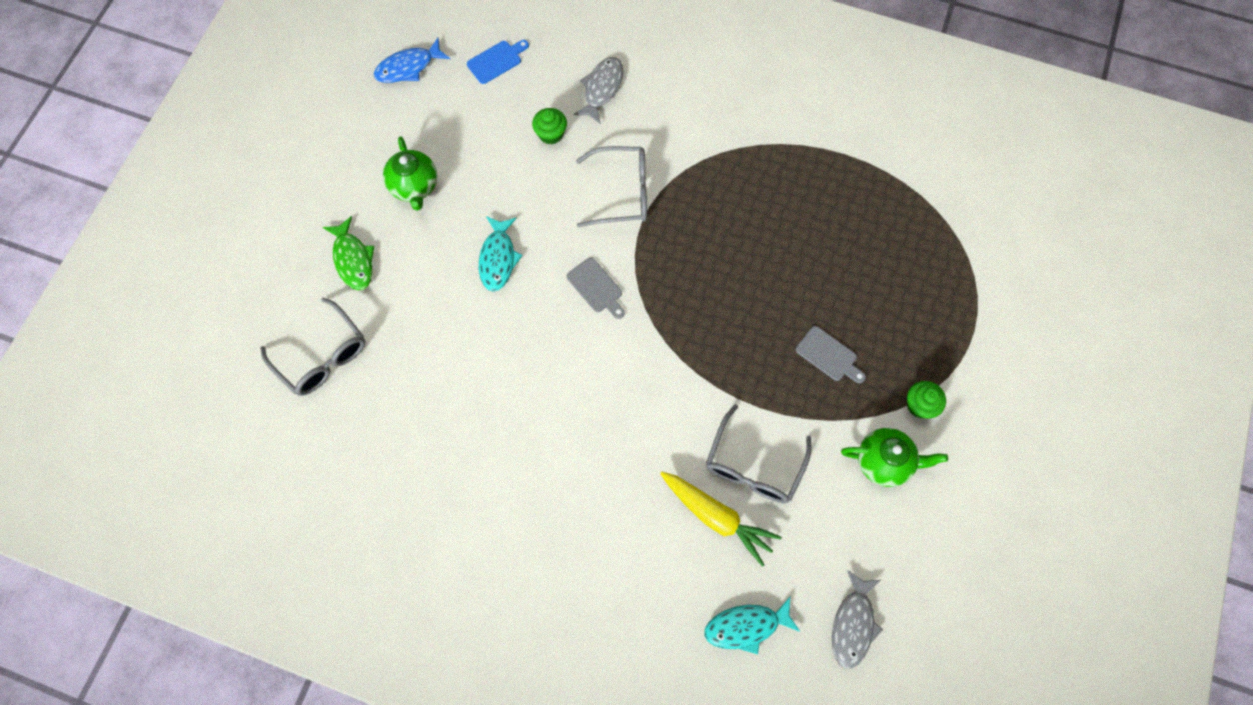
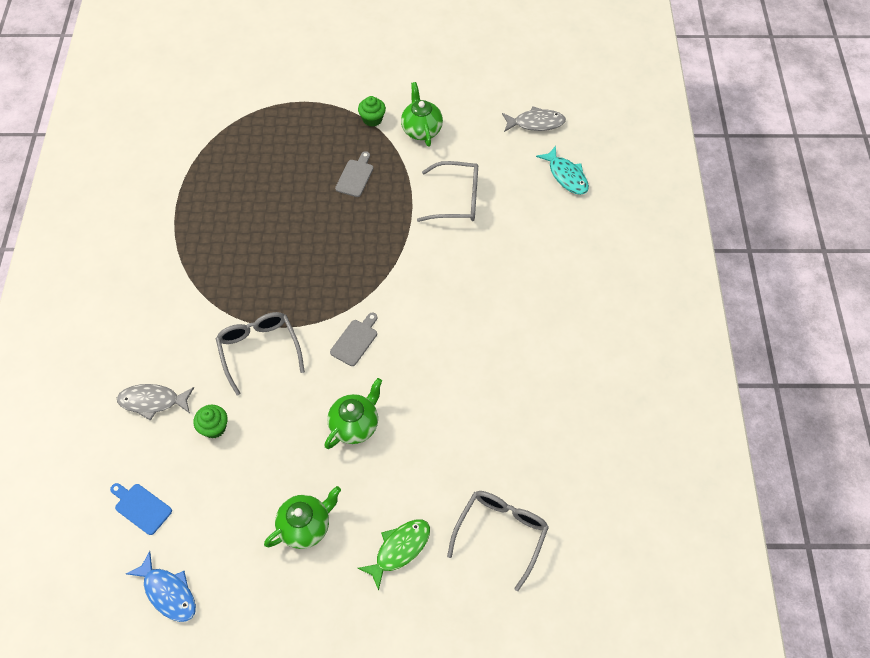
camera: 110 degrees left, 10 degrees down
(498, 258) = (355, 425): turquoise fish -> green teapot
(716, 517) = (503, 210): yellow carrot -> none

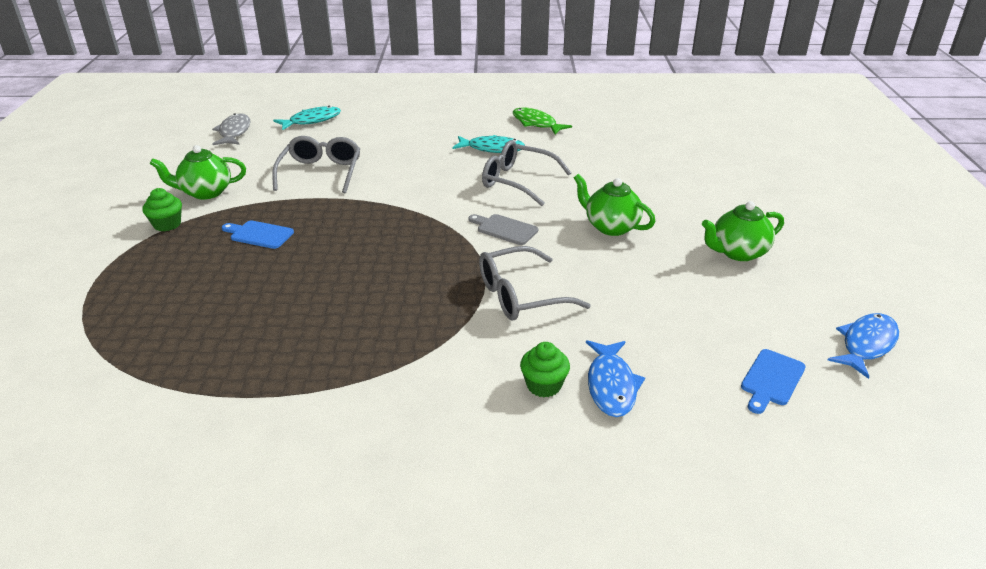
camera: 90 degrees left, 25 degrees down
(153, 401) = (611, 385): grey fish -> blue fish
(214, 427) = (638, 325): green cupcake -> green cupcake (544, 385)
(306, 526) = (737, 252): green teapot -> green teapot turned 75 degrees counterclockwise
(355, 176) = (259, 234): grey cutting board -> blue cutting board
(399, 549) = (736, 201): green fish -> green fish (536, 123)
(500, 534) = (699, 156): grey glasses -> grey glasses (518, 181)
(510, 331) = (492, 149): none -> turquoise fish

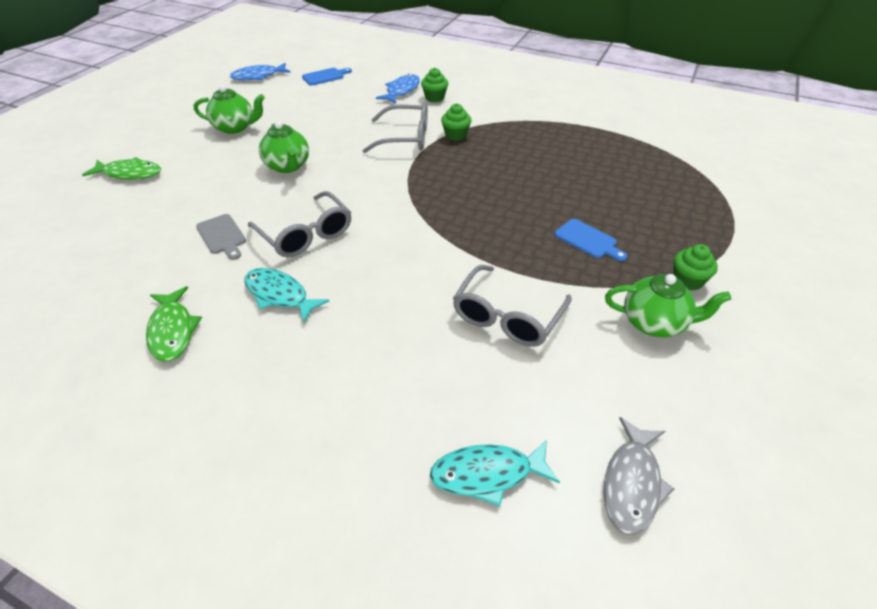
camera: 155 degrees left, 10 degrees up
(458, 318) = (455, 135): none -> green cupcake
(504, 229) = (370, 186): grey cutting board -> grey cutting board (222, 236)
(741, 184) = (129, 174): none -> green fish

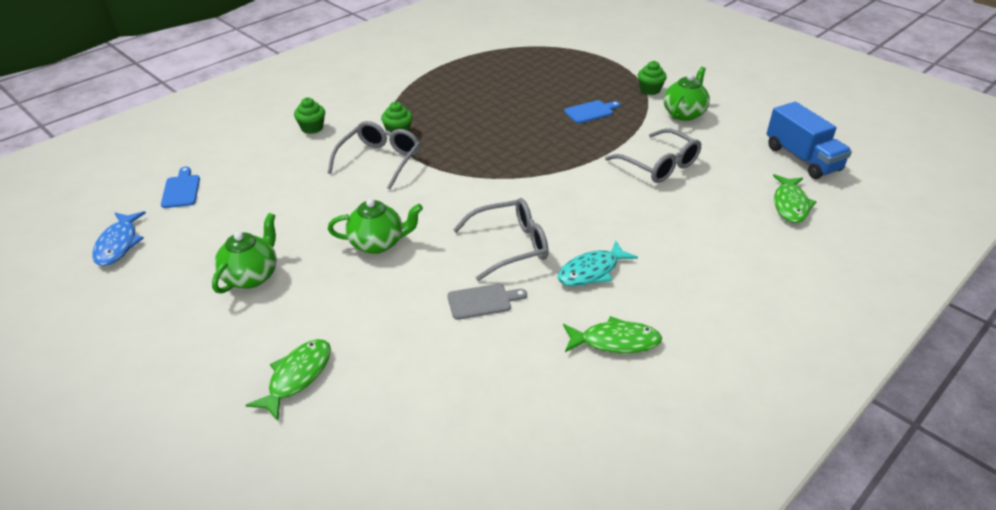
camera: 70 degrees left, 5 degrees down
(402, 91) = (276, 144): blue fish -> none
(487, 474) = (790, 205): turquoise fish -> green fish
(632, 483) = (802, 158): grey fish -> blue truck

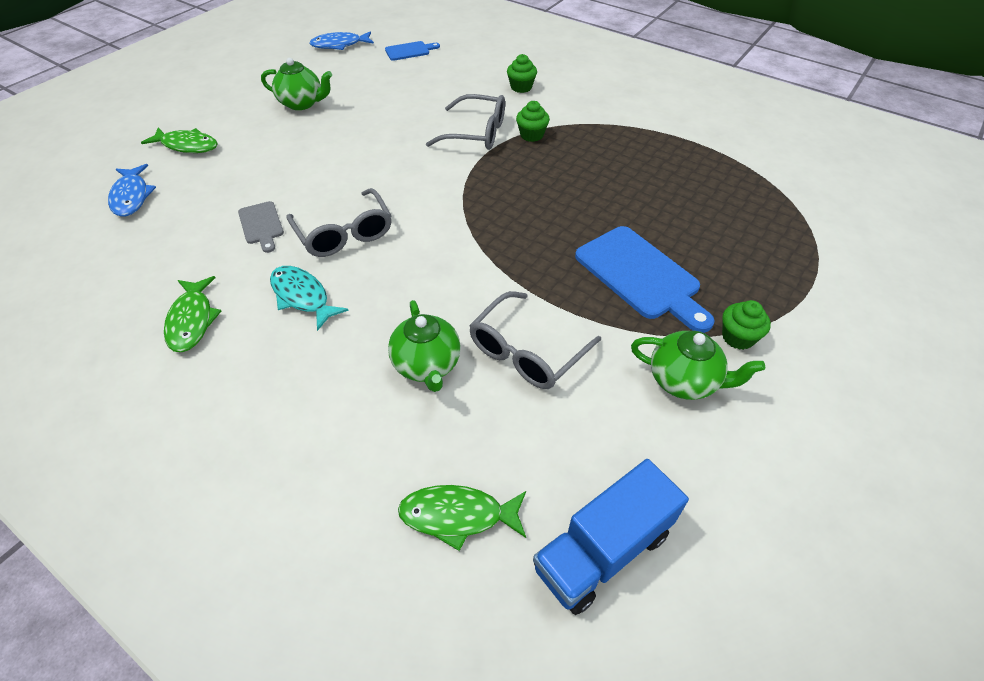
camera: 80 degrees right, 10 degrees up
(378, 243) = (345, 154): green teapot -> green teapot (427, 365)
(393, 419) = (131, 197): none -> blue fish
(591, 112) = (641, 276): blue cutting board -> blue cutting board, size x1.89

